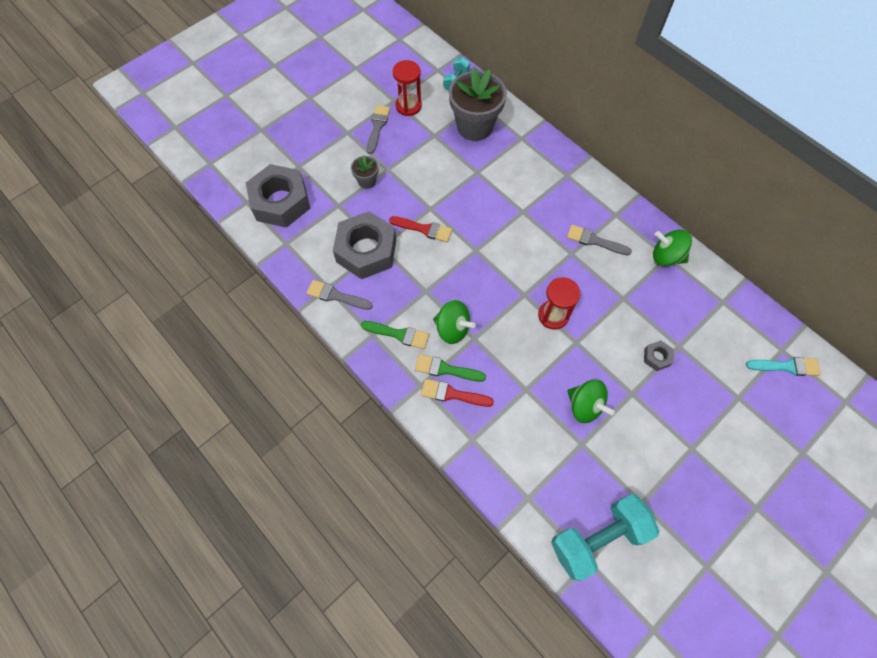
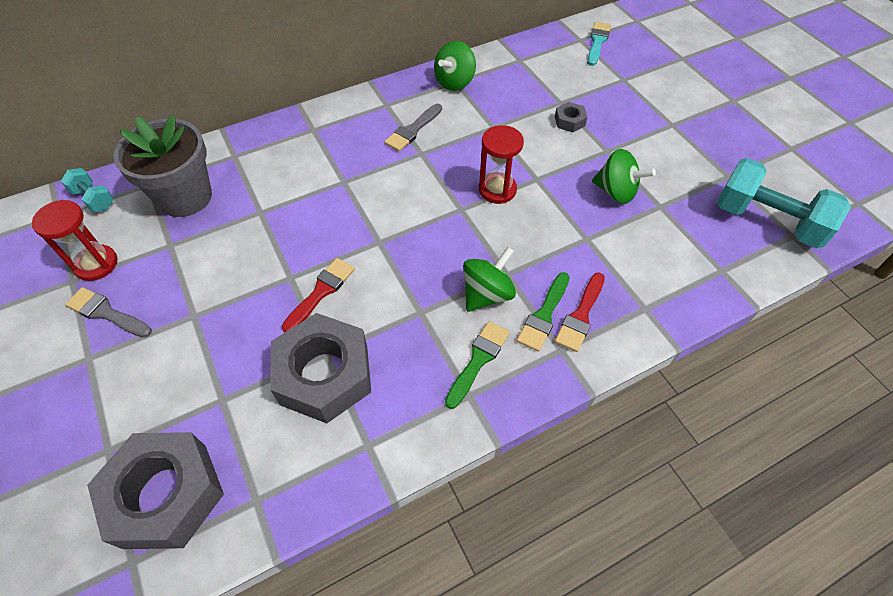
camera: 75 degrees left, 10 degrees down
(336, 296) = (387, 435): grey brush -> none
(367, 181) = (199, 348): grey flower pot -> none
(585, 406) = (616, 192): green spinning top -> green spinning top turned 60 degrees clockwise
(597, 538) = (767, 221): turquoise dumbbell -> turquoise dumbbell turned 45 degrees counterclockwise

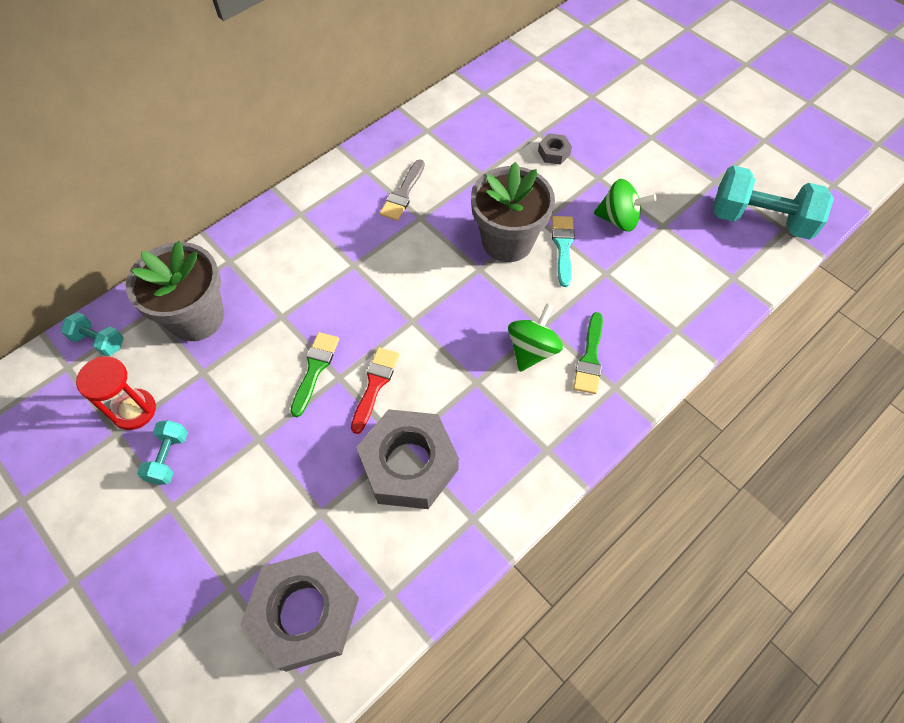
camera: 15 degrees left, 5 degrees up
(107, 313) = (169, 457): grey brush -> turquoise dumbbell
(454, 82) = (427, 131): green spinning top -> none
(478, 360) = (544, 416): green brush -> green brush (315, 369)
(497, 190) = (507, 241): red hourglass -> grey flower pot
(580, 315) = (622, 350): red brush -> none
(597, 42) = (554, 58): turquoise brush -> turquoise brush (563, 247)

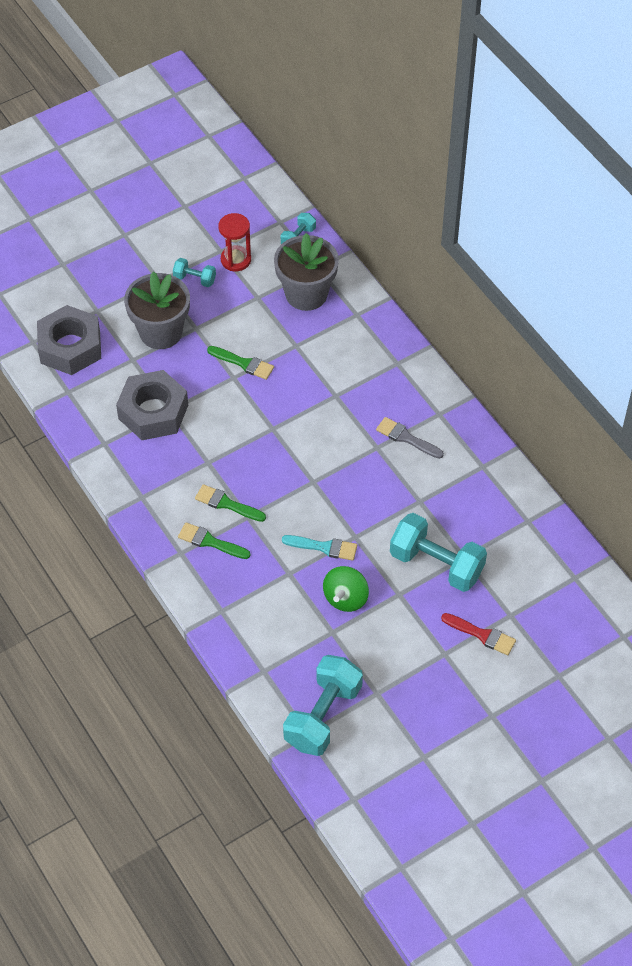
camera: 100 degrees right, 5 degrees down
(375, 385) = (221, 398): red brush -> red brush (481, 635)
(507, 241) = (338, 507): grey flower pot -> grey flower pot (161, 332)
(532, 350) = (227, 504): green spinning top -> green brush
(554, 153) = (436, 564): grey nut -> turquoise dumbbell

